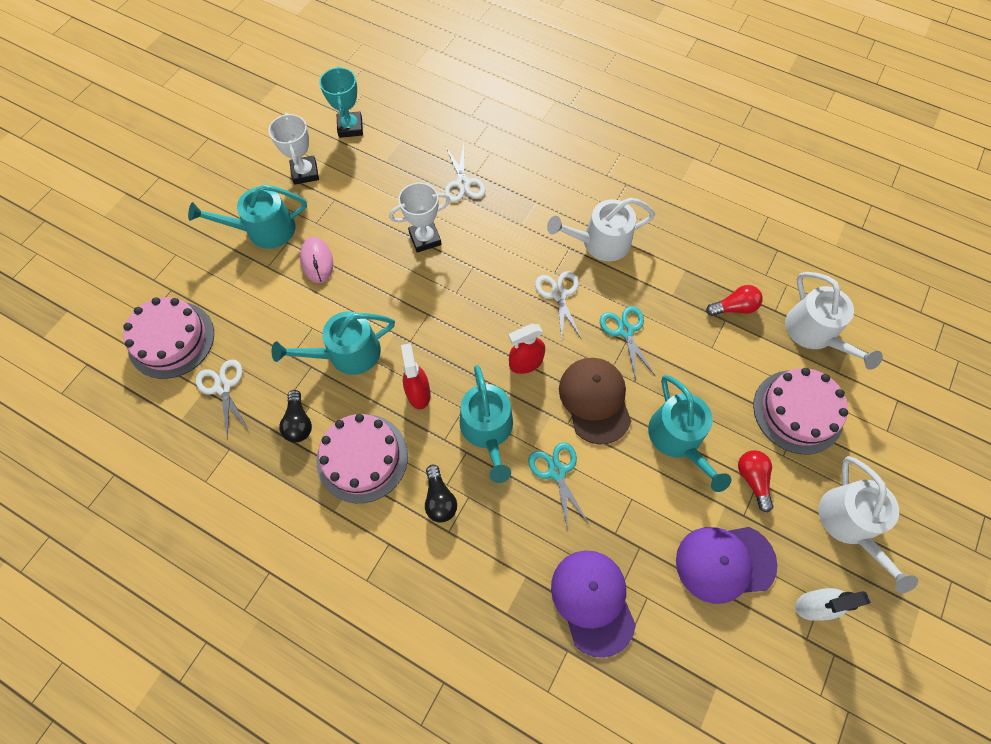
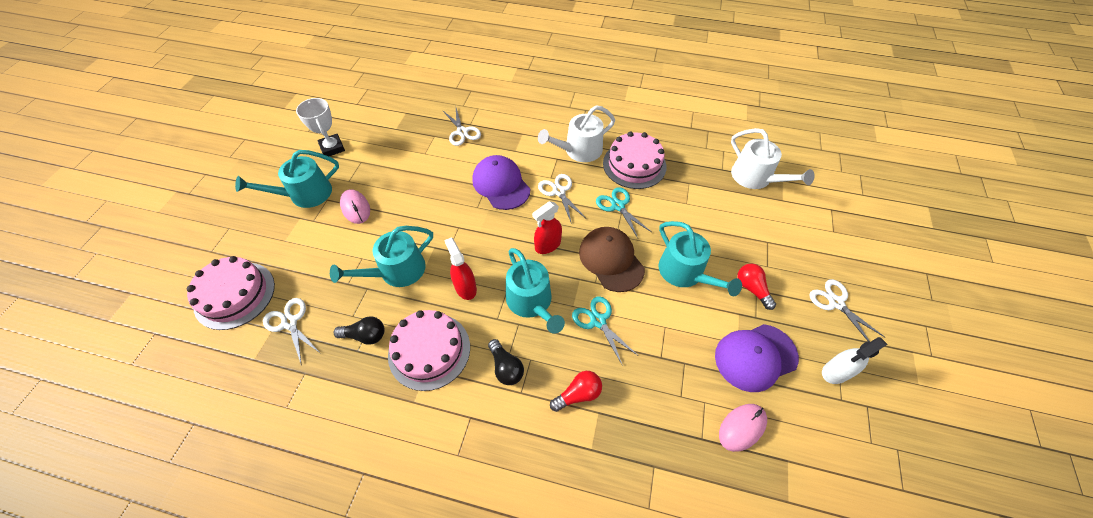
camera: 15 degrees left, 10 degrees down
(298, 422) = (365, 335): black light bulb -> black light bulb turned 60 degrees counterclockwise
(350, 127) = (363, 111): turquoise trophy -> none
(425, 238) = (442, 174): white trophy -> none
(592, 601) = (661, 417): purple cap -> purple cap (501, 184)
(679, 637) = (742, 427): none -> pink mouse
(733, 307) = (692, 173): red light bulb -> red light bulb (578, 394)
(797, 411) = (765, 233): pink cake -> pink cake (634, 165)
(850, 523) = (836, 303): white watering can -> white scissors

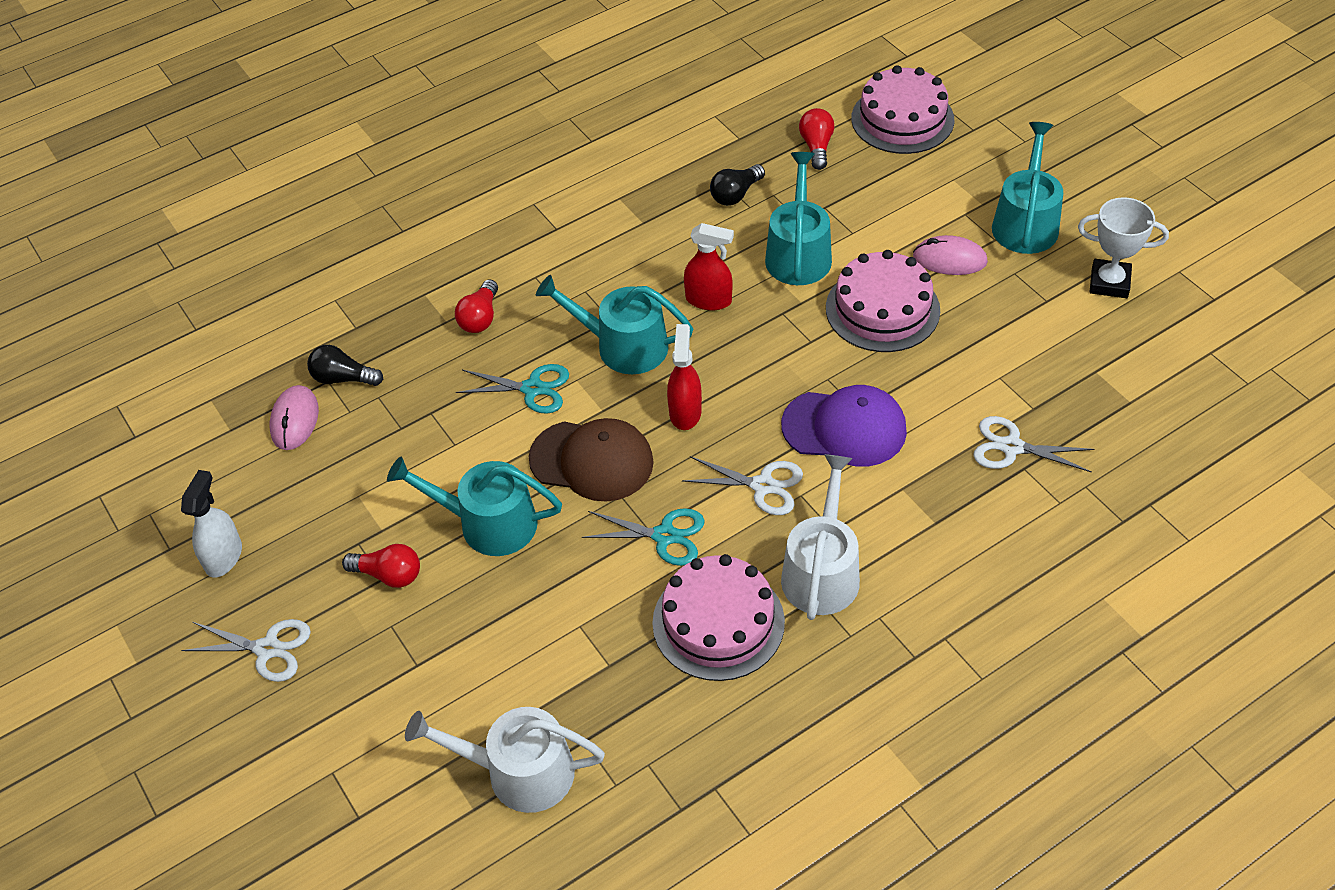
camera: 135 degrees right, 5 degrees down
(290, 322) = (816, 147): white scissors -> red light bulb
(429, 350) = (661, 233): pink cake -> pink cake (882, 309)
(506, 367) = (573, 280): black light bulb -> black light bulb (343, 378)
(755, 357) = (327, 497): purple cap -> none

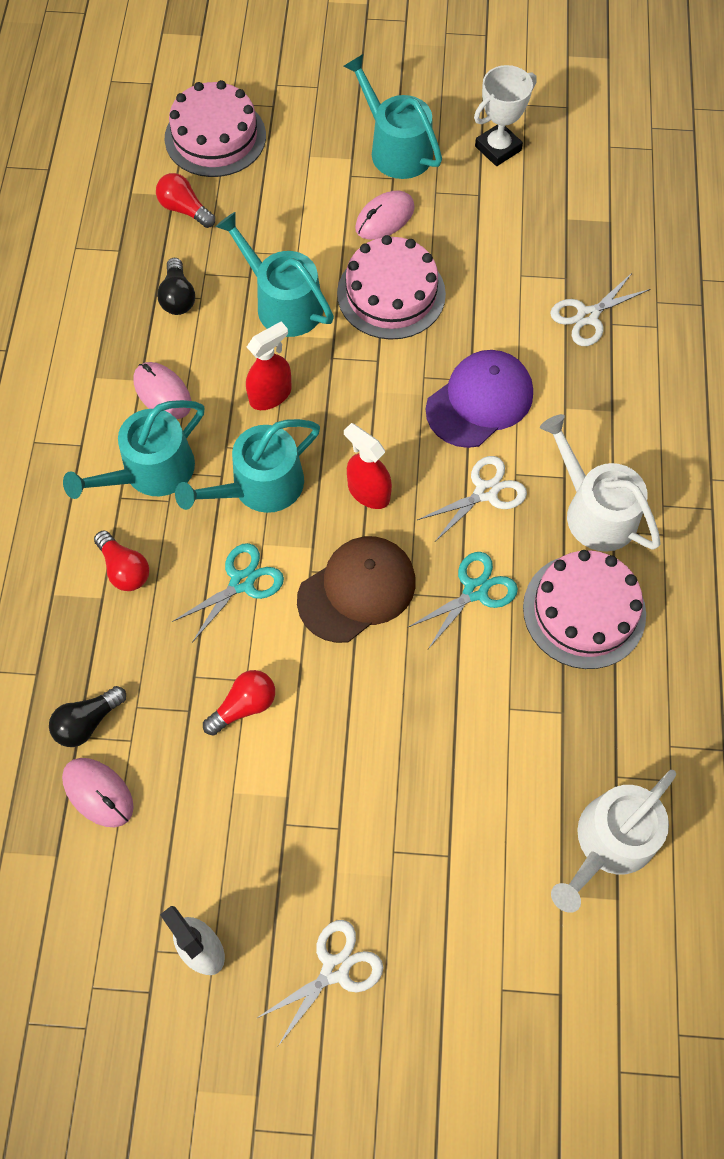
camera: 55 degrees left, 15 degrees up
(388, 575) = (339, 820): red light bulb -> red light bulb (244, 706)
(488, 523) = (353, 708): turquoise watering can -> turquoise watering can (151, 471)
(645, 241) = (162, 392): none -> pink mouse

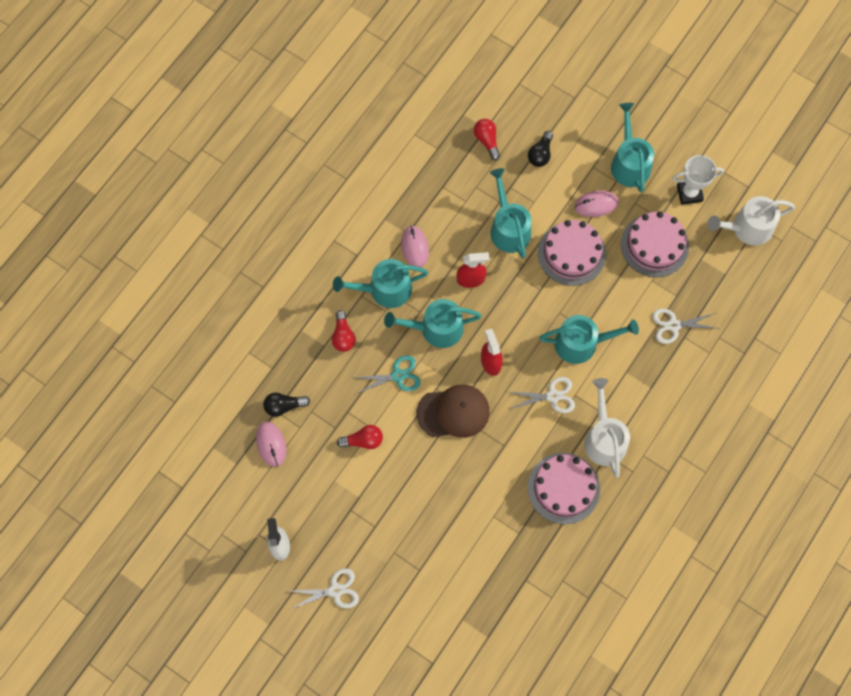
camera: 30 degrees right, 5 degrees up
(178, 297) = (454, 194): black light bulb -> black light bulb (540, 154)
(215, 137) = (530, 102): pink cake -> pink cake (654, 245)
(475, 591) = (514, 446): turquoise scissors -> none
(479, 401) = (581, 343): purple cap -> turquoise watering can
(609, 842) = (501, 609): white watering can -> white watering can (747, 228)

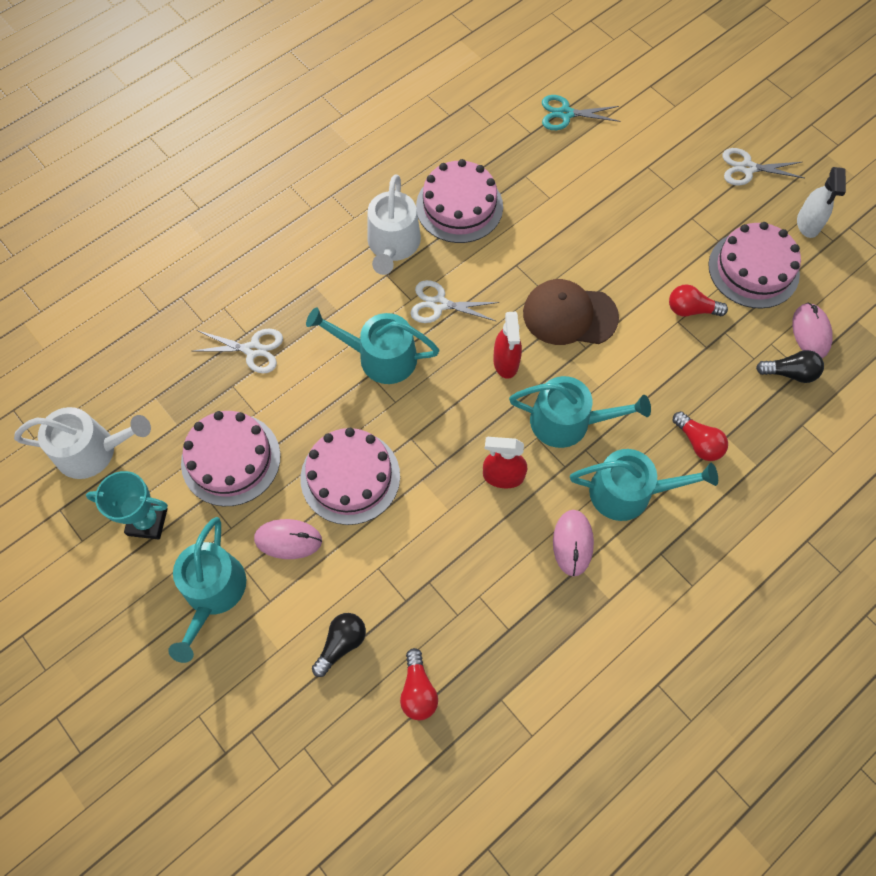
camera: 165 degrees left, 5 degrees down
(319, 489) = (753, 269): none -> pink cake
(343, 336) = (698, 442): red light bulb -> red light bulb turned 135 degrees clockwise
(398, 376) = (632, 374): turquoise scissors -> turquoise scissors (565, 114)
(508, 228) = (427, 537): turquoise watering can -> none
(689, 193) = (147, 522): white trophy -> turquoise trophy

